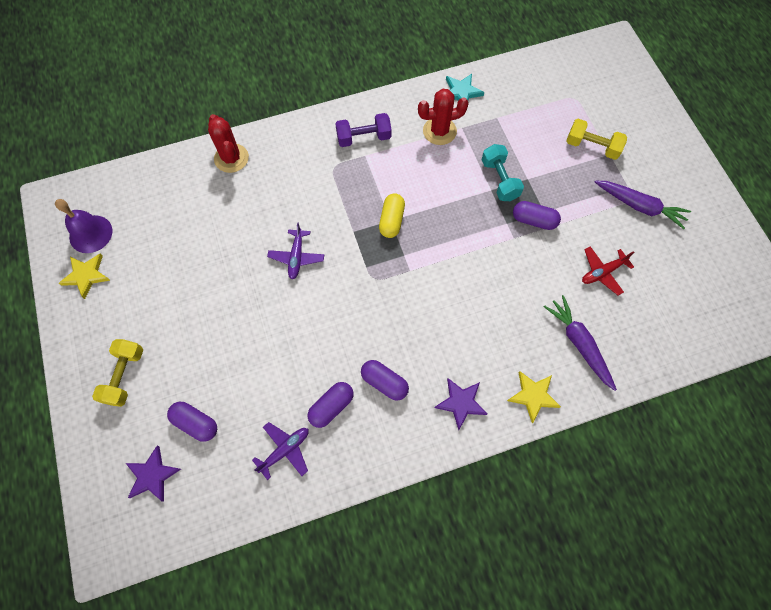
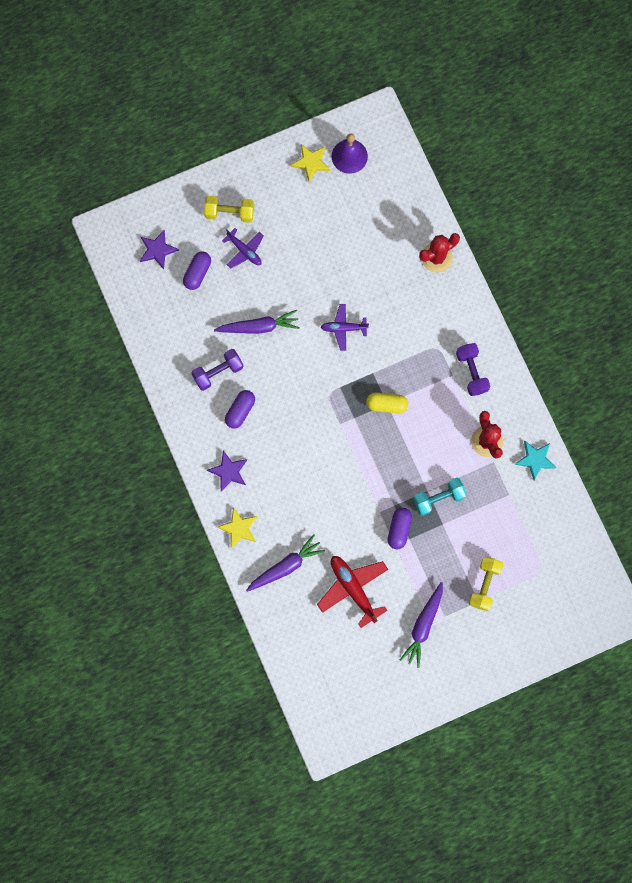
camera: 85 degrees right, 10 degrees up
(280, 352) = (259, 327): none -> purple carrot
(285, 450) = (182, 342): purple plane -> purple plane (244, 251)
(331, 406) = (218, 372): purple capsule -> purple dumbbell
(602, 272) = (353, 589): red plane -> red plane, size x1.59

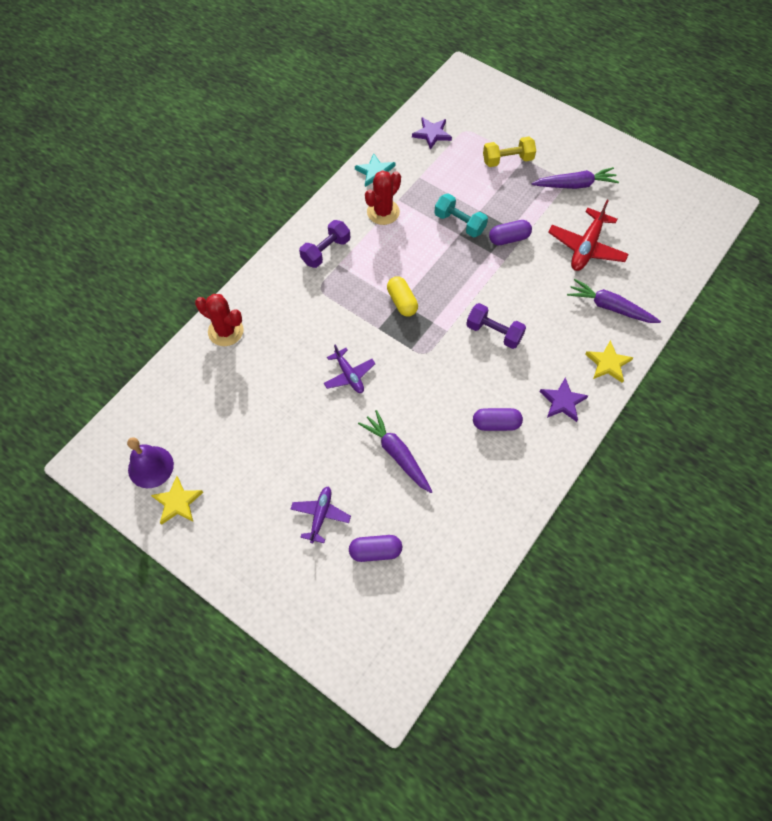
camera: 120 degrees left, 15 degrees down
(157, 250) = (374, 613): purple star -> purple star (432, 134)
(218, 372) = (471, 467): purple dumbbell -> purple dumbbell (494, 332)
(229, 213) = (284, 557): yellow dumbbell -> none

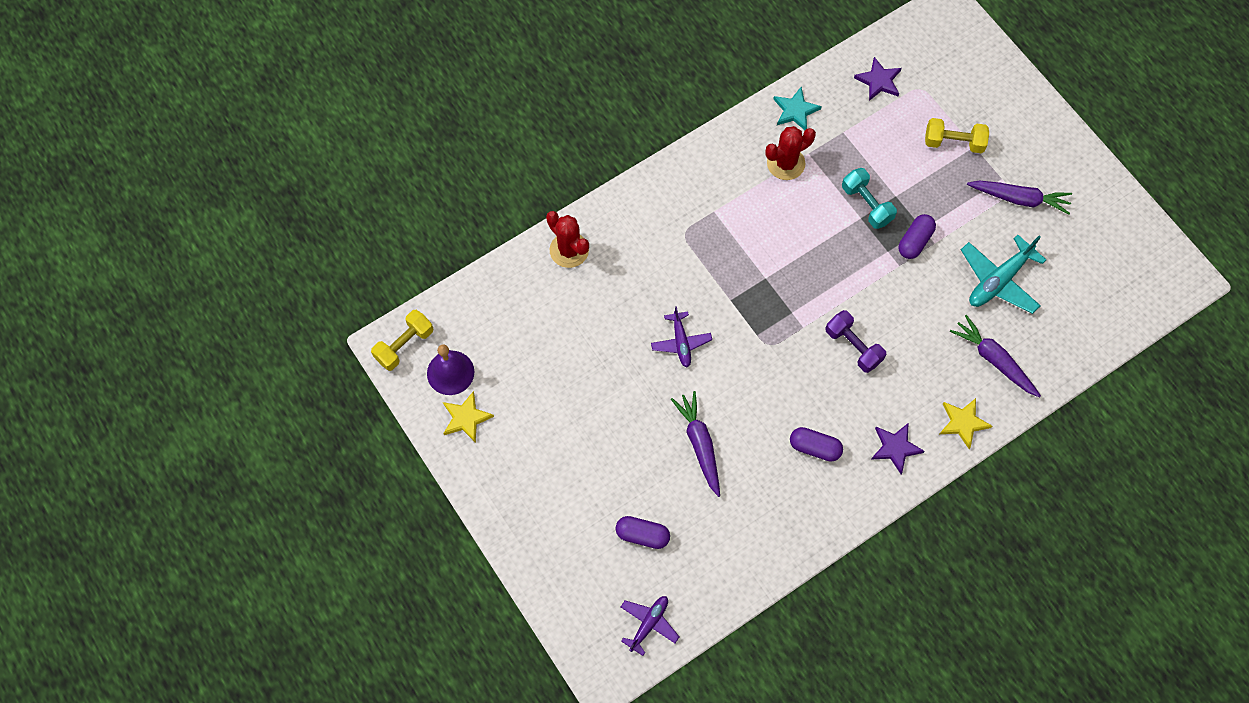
camera: 20 degrees right, 5 degrees up
(100, 457) = (404, 345): none -> yellow dumbbell
(320, 515) = (601, 480): purple plane -> purple plane (648, 624)
(326, 251) = (706, 191): purple dumbbell -> none
(402, 302) = (767, 278): yellow capsule -> none
(509, 238) = (915, 241): purple capsule -> purple capsule turned 60 degrees counterclockwise
(586, 247) = (999, 280): red plane -> turquoise plane

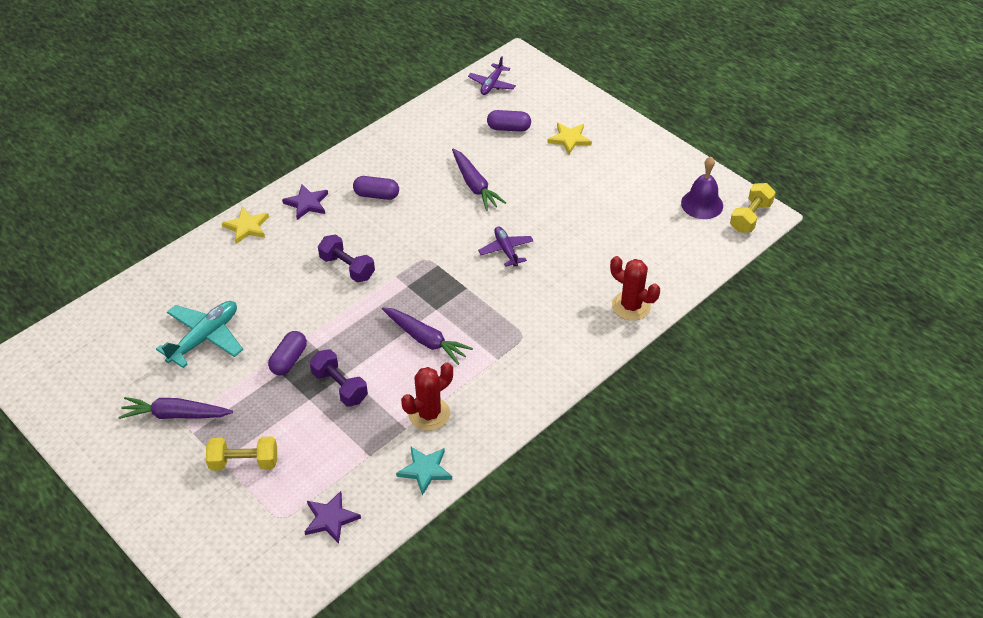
camera: 170 degrees right, 20 degrees down
(466, 418) = (675, 177): yellow star -> yellow star (569, 139)
(866, 204) = (339, 386): turquoise dumbbell -> purple dumbbell
(994, 360) = (215, 274): purple carrot -> purple carrot (425, 340)

